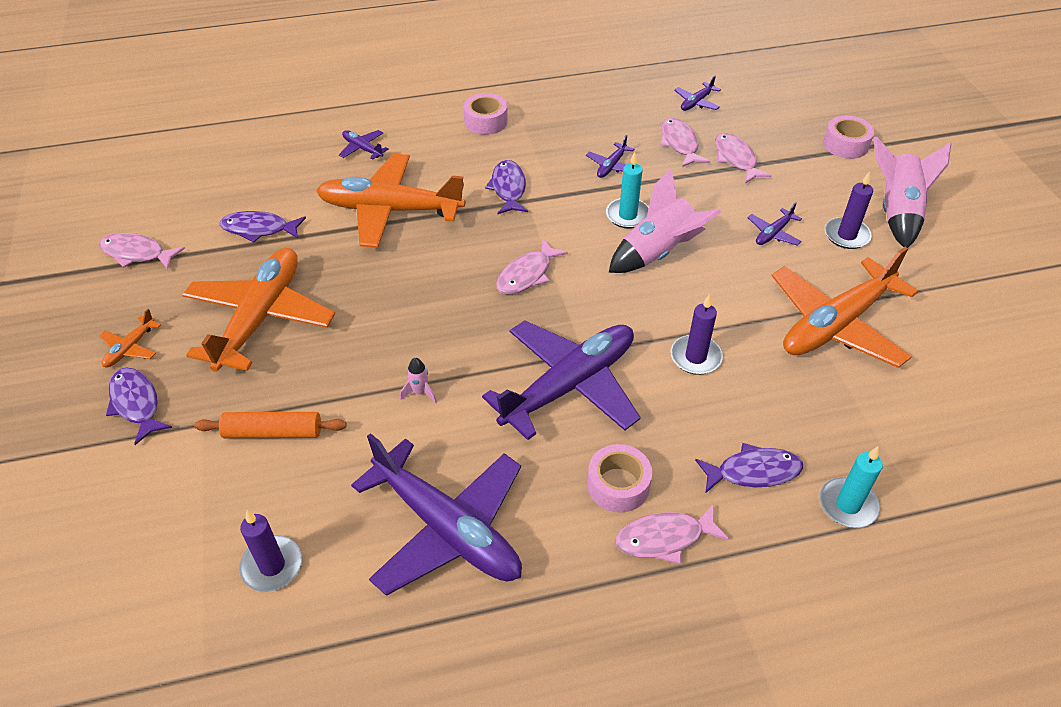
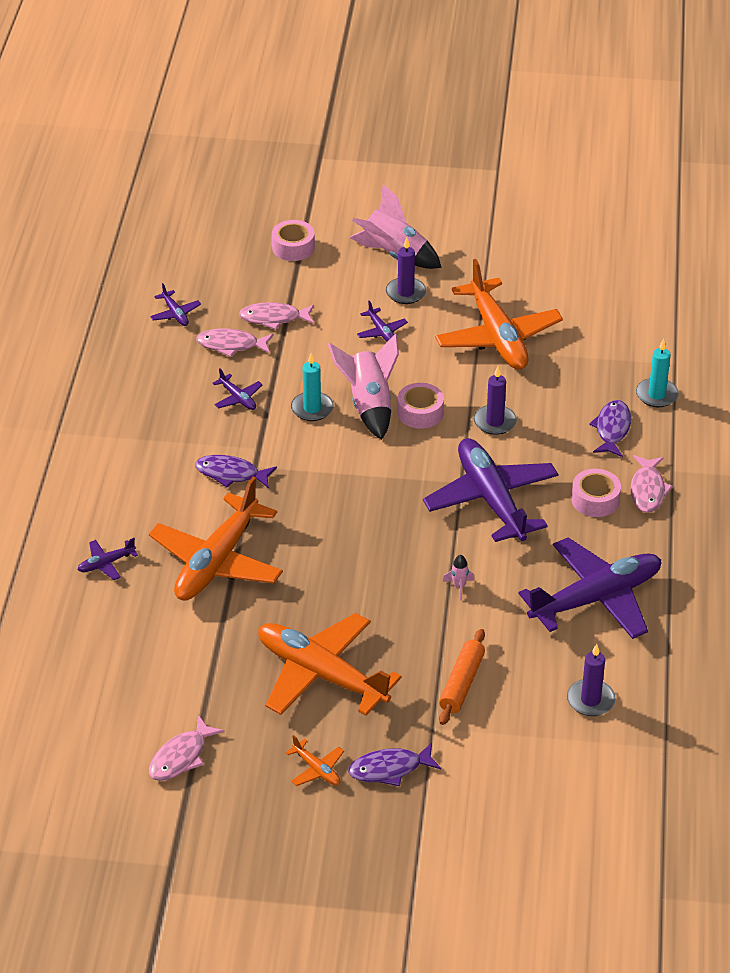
camera: 70 degrees left, 5 degrees down
(259, 229) = (193, 660): purple fish -> none
(486, 121) = (115, 464): pink tape -> pink tape (420, 412)
(527, 274) = (354, 491): pink fish -> none

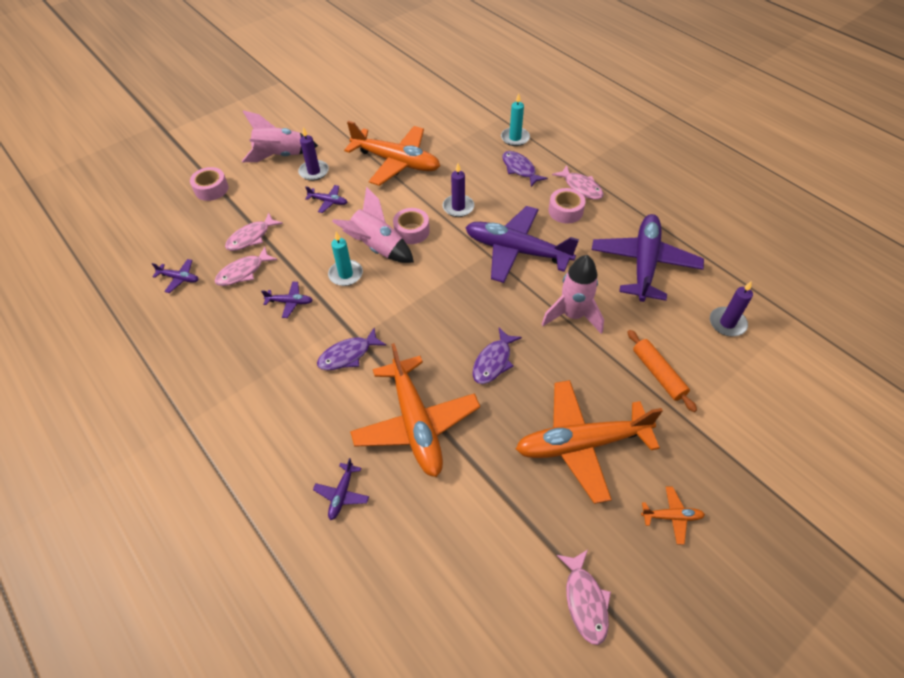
camera: 45 degrees left, 10 degrees up
(389, 769) = (706, 471): purple fish -> purple fish (493, 361)
(459, 587) = (573, 315): pink rocket -> pink rocket, size x2.38

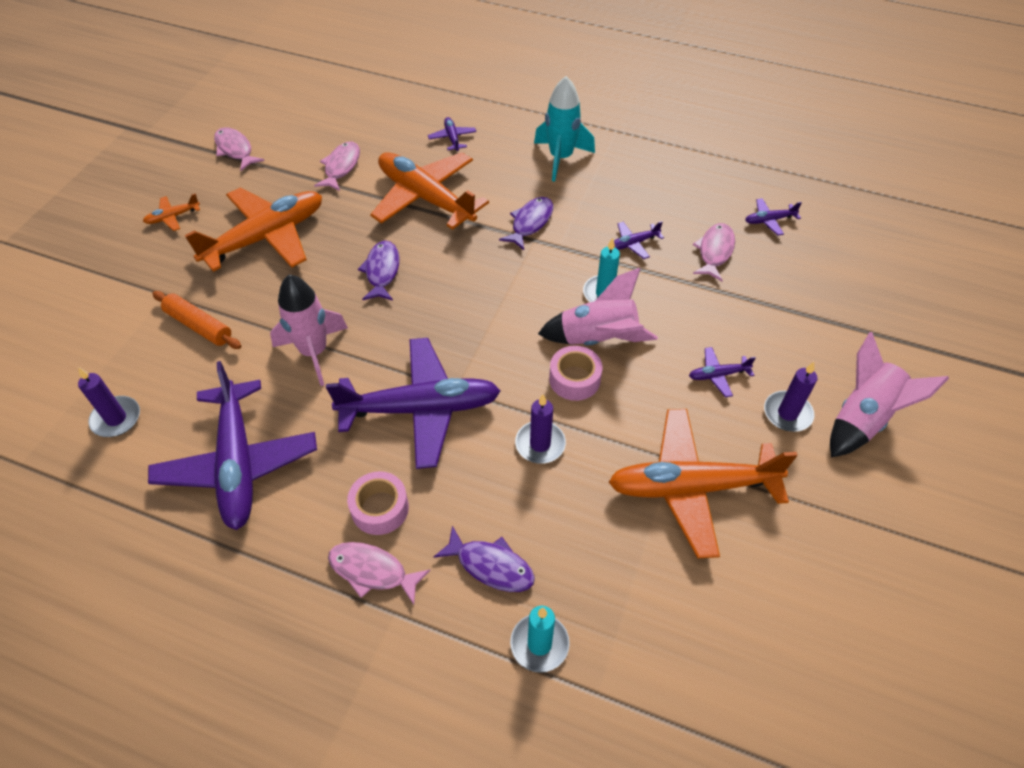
camera: 150 degrees right, 0 degrees up
(211, 189) = (878, 328): pink tape -> none
(251, 237) = (753, 290): pink fish -> pink fish (341, 167)
(265, 413) = (561, 158): none -> turquoise rocket

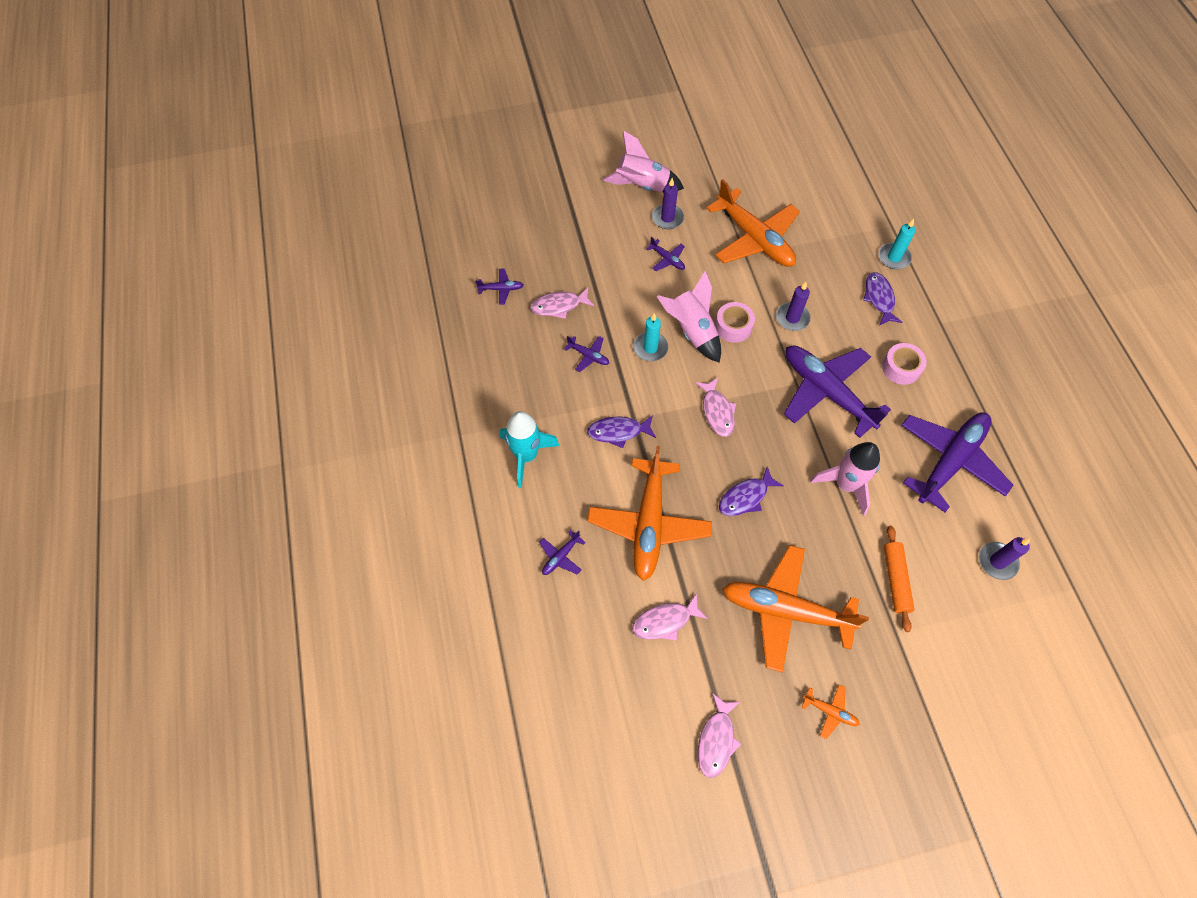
camera: 125 degrees left, 10 degrees up
(372, 571) = (933, 347): pink fish -> pink fish (717, 411)
(769, 220) = (501, 289): purple plane -> purple plane turned 45 degrees counterclockwise

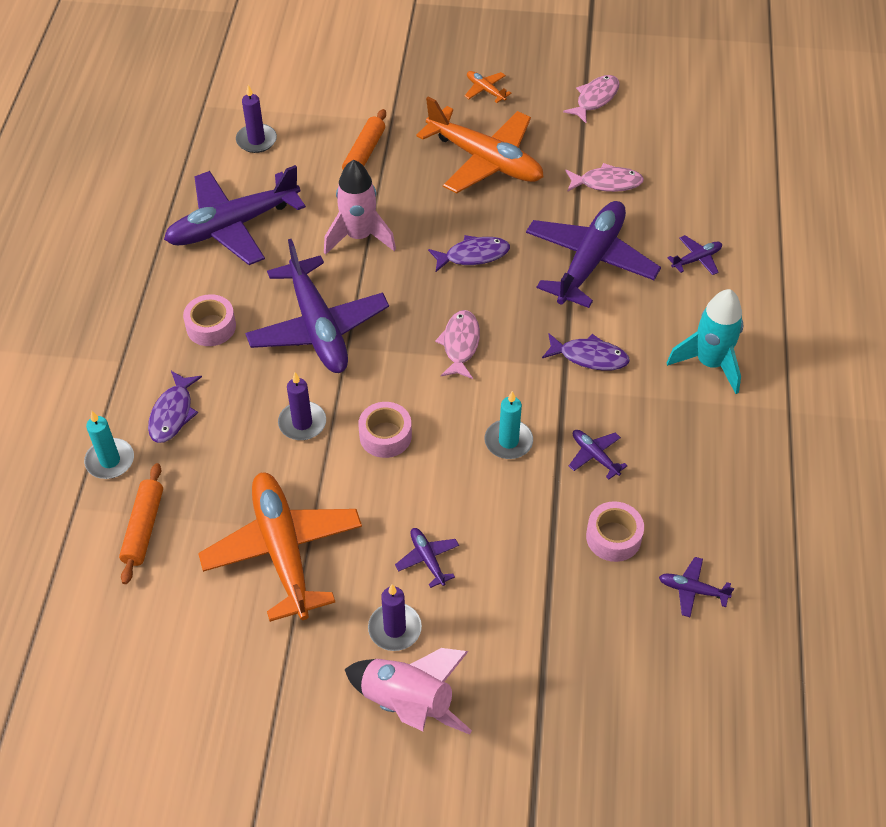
camera: 160 degrees left, 10 degrees down
(559, 306) = (613, 537): pink fish -> pink tape
(649, 524) = (590, 261): orange plane -> purple plane
(692, 331) = (443, 446): pink rocket -> none
(843, 227) = (144, 528): none -> orange rolling pin

